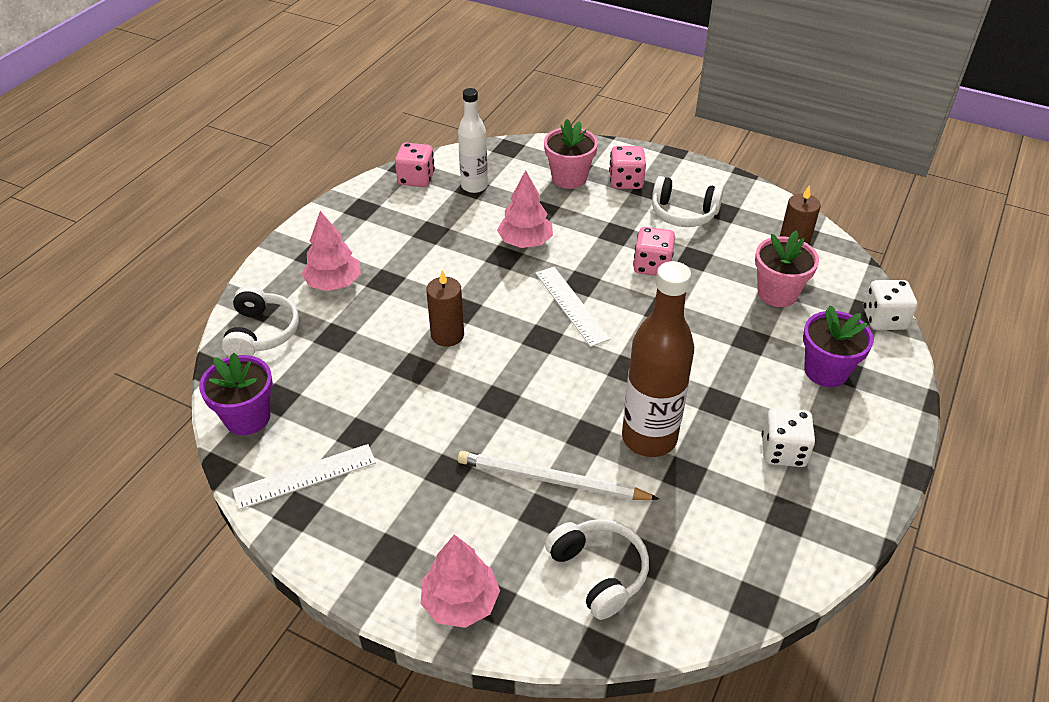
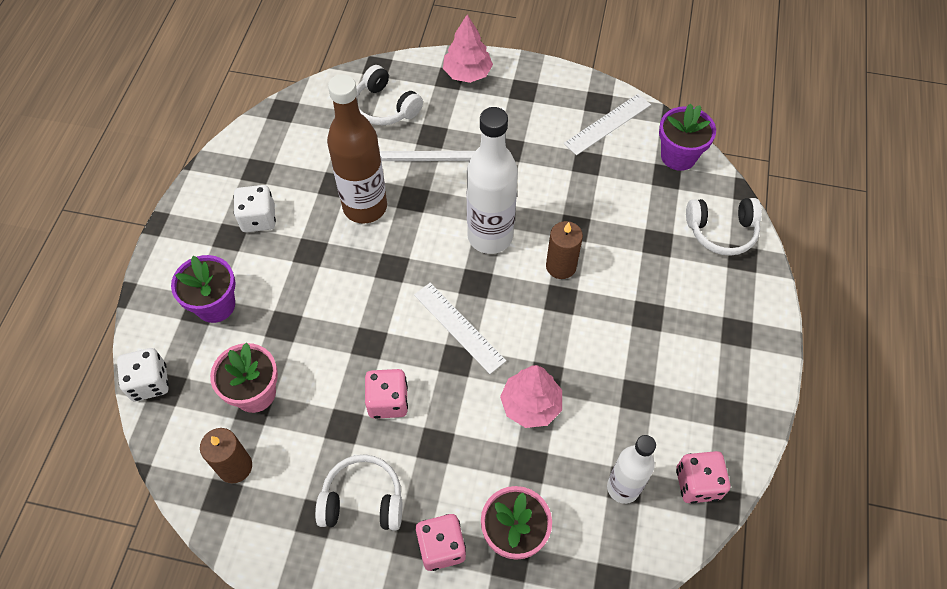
camera: 165 degrees right, 15 degrees up
(262, 333) = (721, 231): white headphones -> white headphones turned 75 degrees counterclockwise
(334, 283) = (695, 301): pink tree -> none
(511, 377) = (490, 236): none -> white bottle

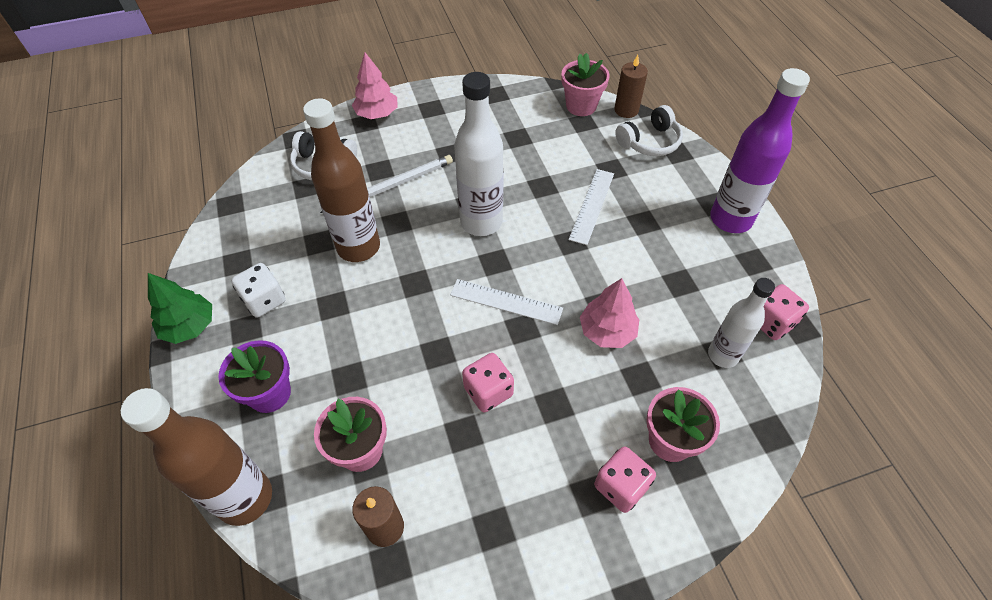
camera: 30 degrees left, 5 degrees down
(149, 382) = (245, 498): white dice -> brown bottle
(188, 212) = (189, 326): none -> green tree
(363, 500) = (525, 487): white headphones -> none
(561, 266) = (553, 218): brown candle -> brown candle (626, 110)
(607, 124) = (513, 105): white ruler -> white ruler (592, 206)
(678, 156) = (581, 106): purple flower pot -> pink flower pot
(741, 358) = (730, 219): none -> purple bottle

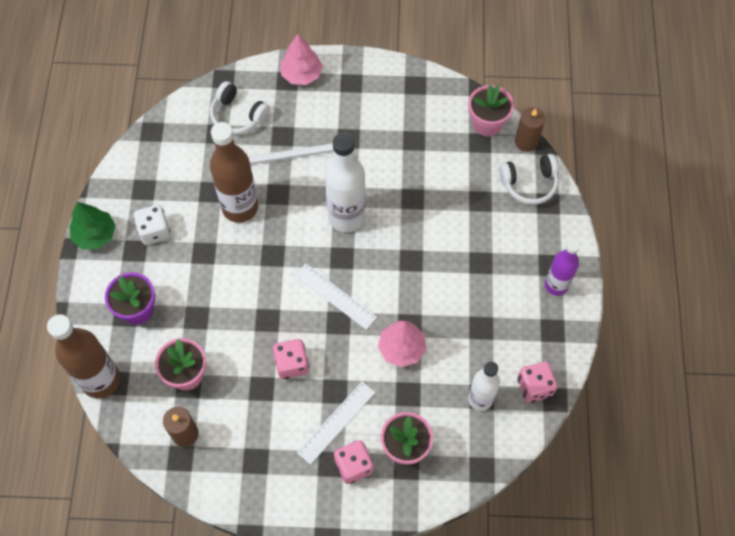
camera: 20 degrees right, 10 degrees up
(592, 206) = (445, 232): white ruler -> white ruler (336, 422)
(730, 219) = (556, 285): purple bottle -> purple bottle, size x0.63

